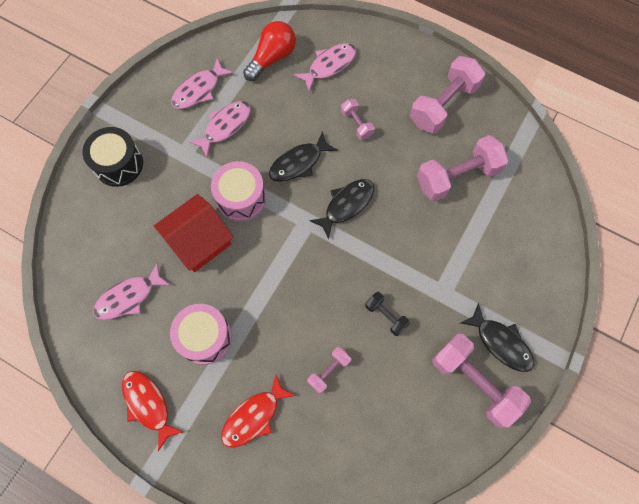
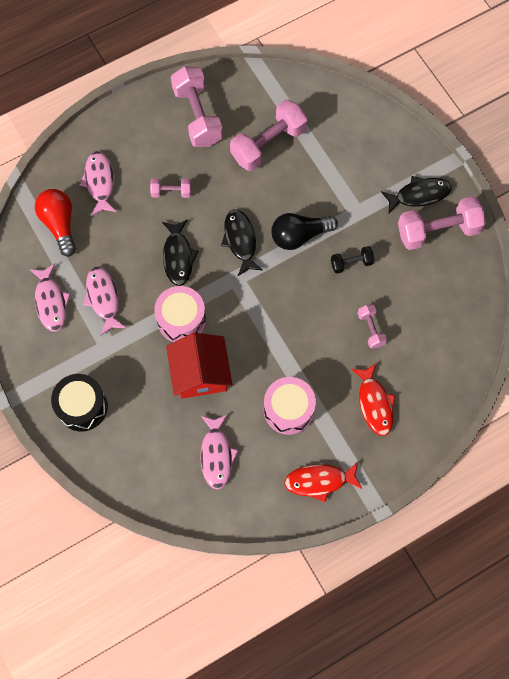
camera: 60 degrees left, 0 degrees up
(384, 253) = (299, 235): none -> black light bulb
(457, 177) = (268, 144): pink dumbbell -> pink dumbbell turned 45 degrees clockwise

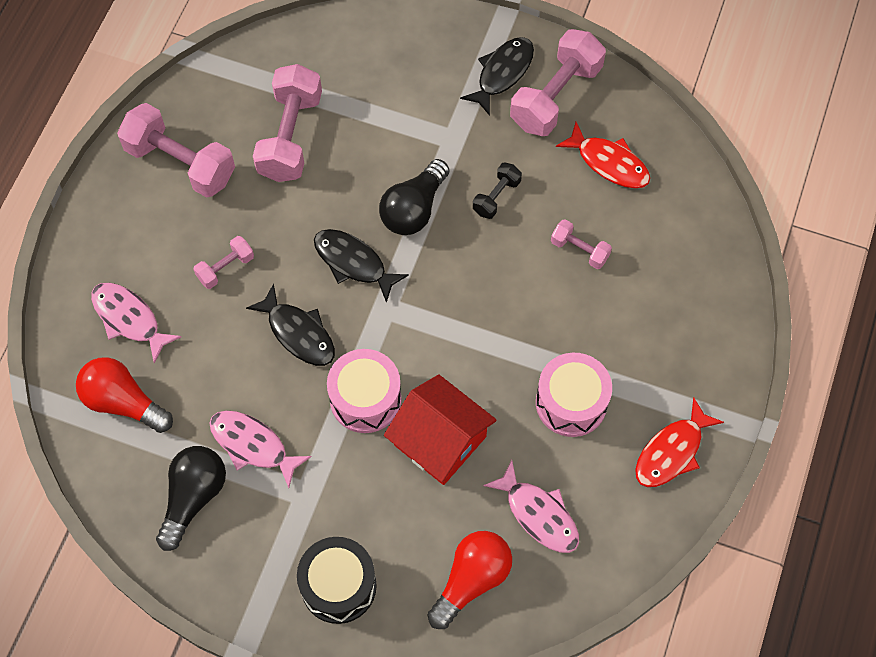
camera: 40 degrees left, 5 degrees down
(51, 302) = (193, 498): pink fish -> black light bulb
(151, 460) = (471, 580): none -> red light bulb
(374, 403) = (654, 324): red fish -> red fish (609, 163)

